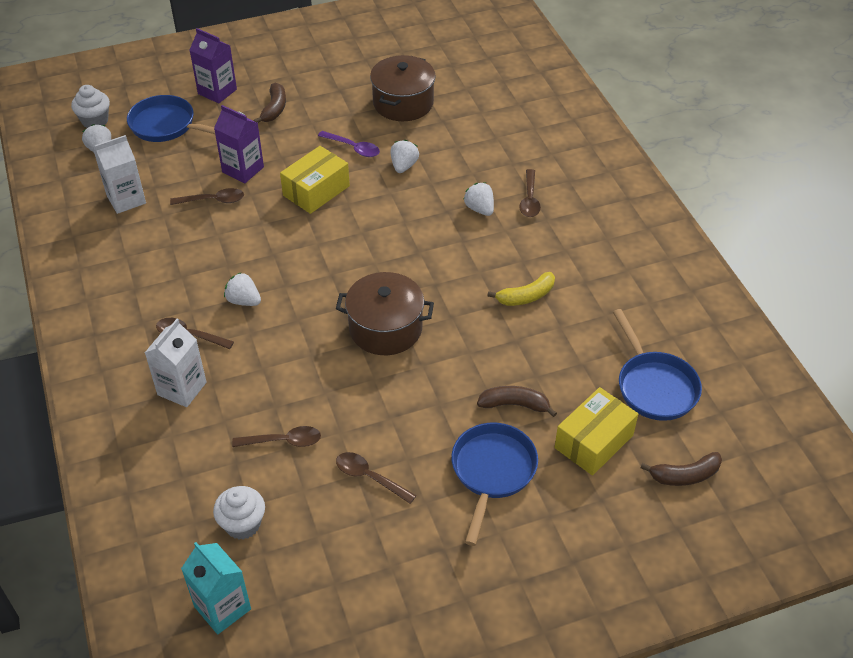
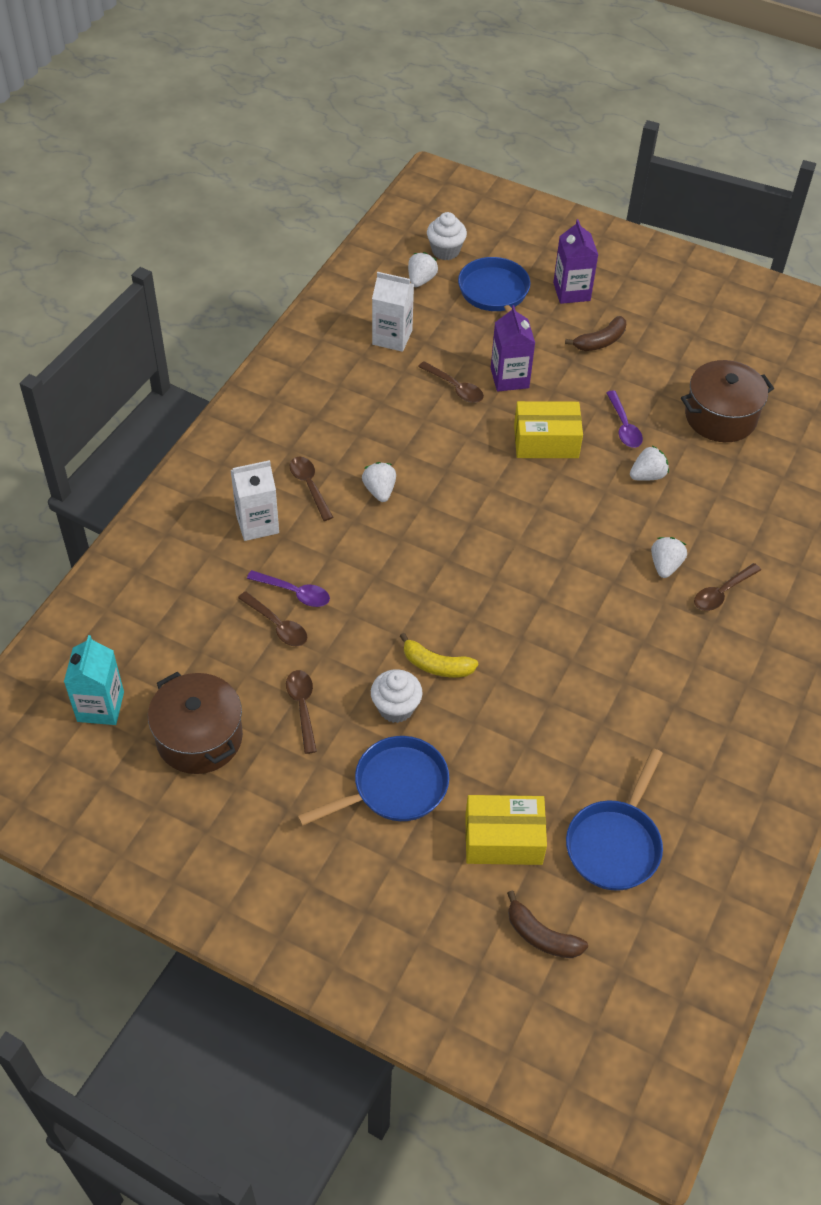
camera: 45 degrees right, 5 degrees up
(242, 524) = (180, 661): white cupcake -> white cupcake (396, 708)
(268, 410) = (294, 593): none -> purple spoon
(385, 328) = (457, 603): brown pot -> brown pot (199, 737)
(514, 405) = (479, 752): brown banana -> none
(526, 296) = (606, 674): yellow banana -> yellow banana (436, 665)

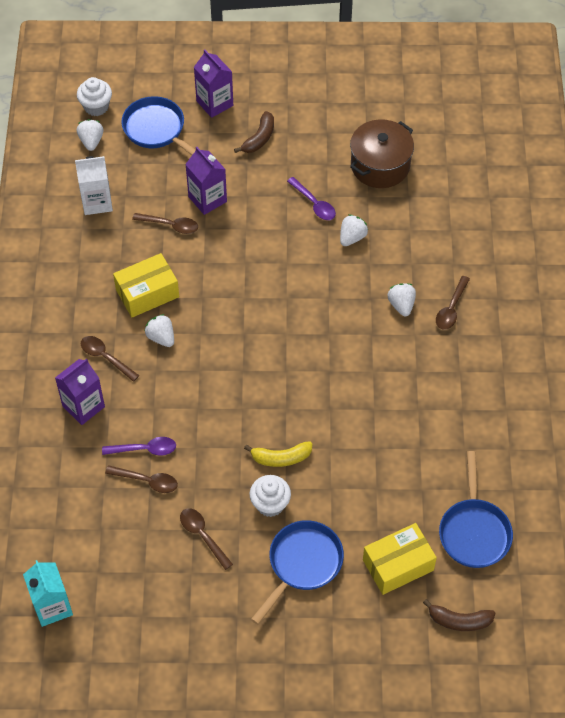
camera: 25 degrees left, 5 degrees up
(199, 737) = (141, 594): brown pot -> none
(257, 523) = (83, 406): white carton -> purple carton
(546, 441) = (263, 241): yellow box -> yellow box (147, 293)

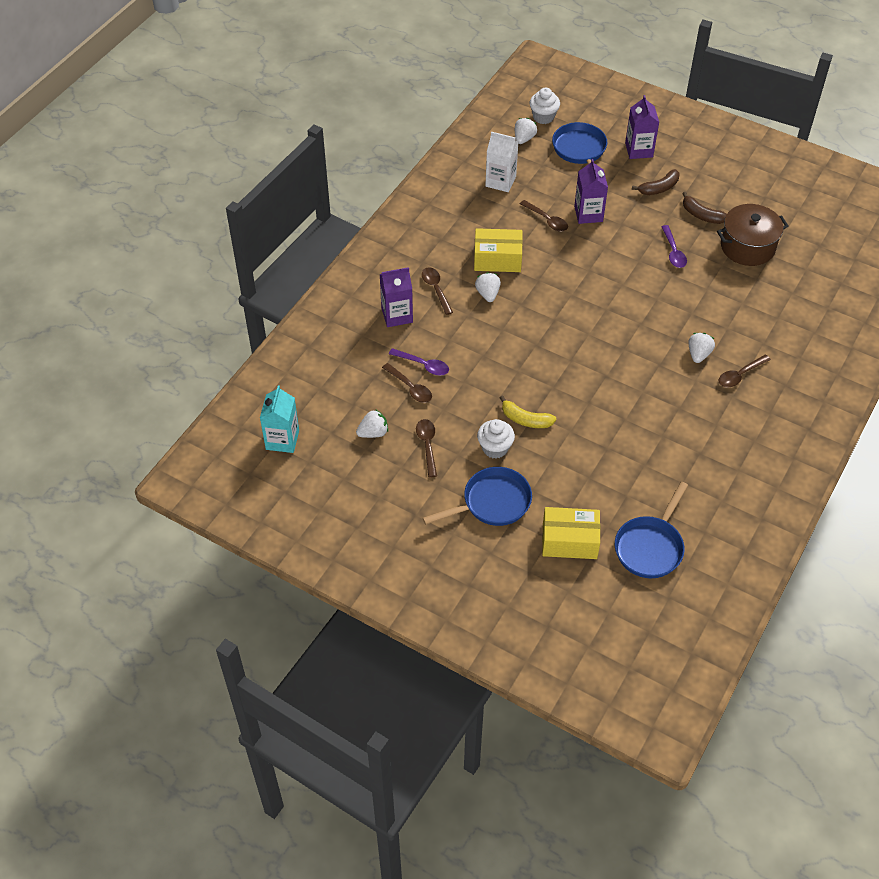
camera: 30 degrees right, 5 degrees down
(352, 237) = (689, 288): white strawberry -> white strawberry (373, 433)
(459, 620) = (594, 606): brown banana -> brown banana (702, 215)

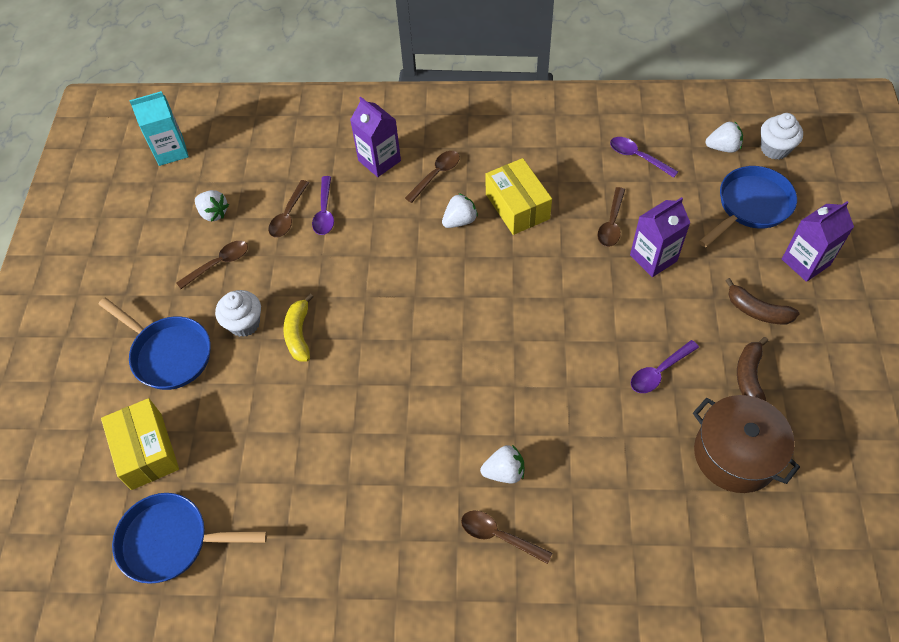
camera: 65 degrees right, 5 degrees up
(500, 181) = (637, 157): white carton -> purple spoon

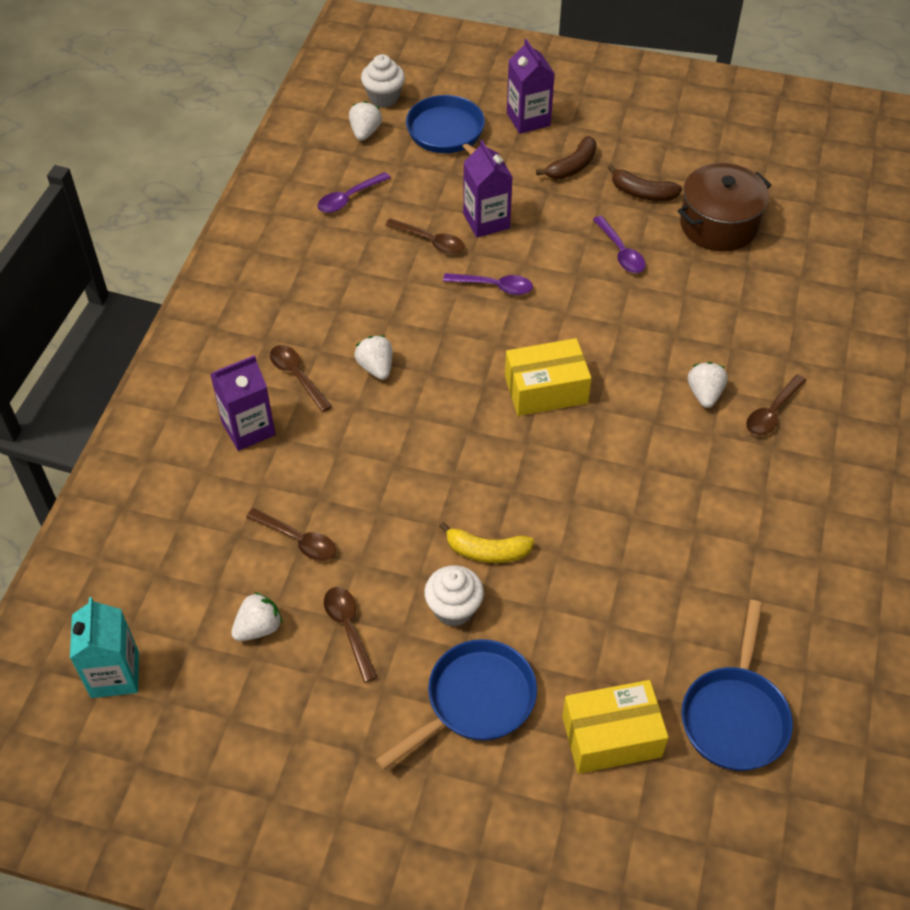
camera: 80 degrees left, 5 degrees down
(325, 212) = (309, 499): purple spoon -> purple spoon (494, 286)
(517, 206) = (376, 312): yellow box -> yellow box (546, 389)

